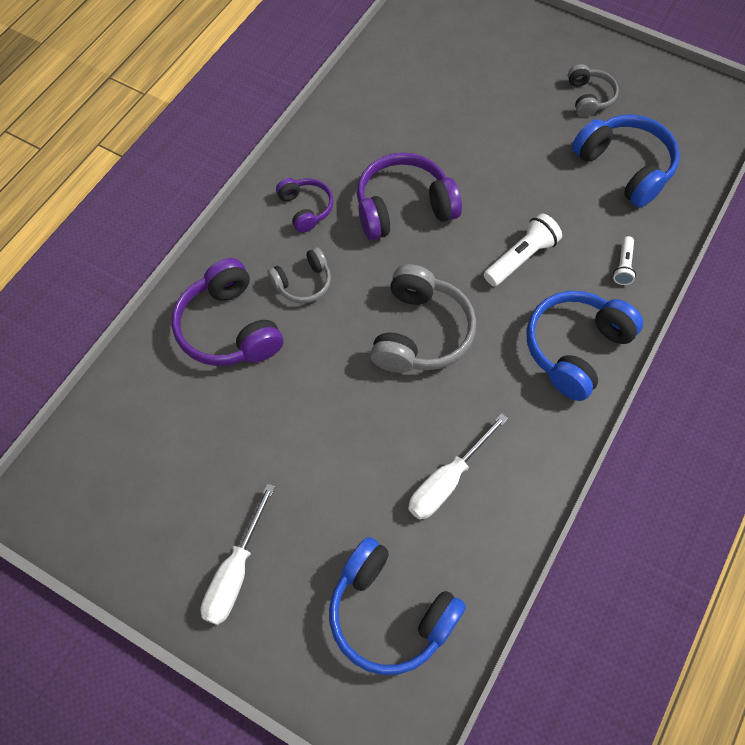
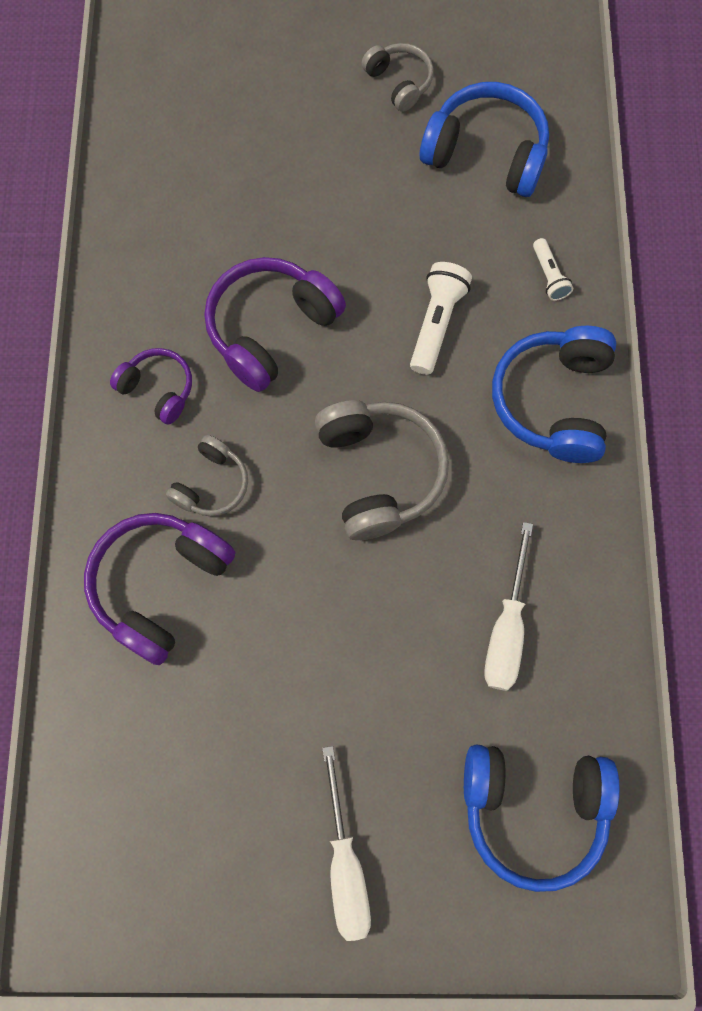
camera: 30 degrees left, 10 degrees up
(229, 328) = (161, 585): purple headphones -> purple headphones turned 90 degrees clockwise

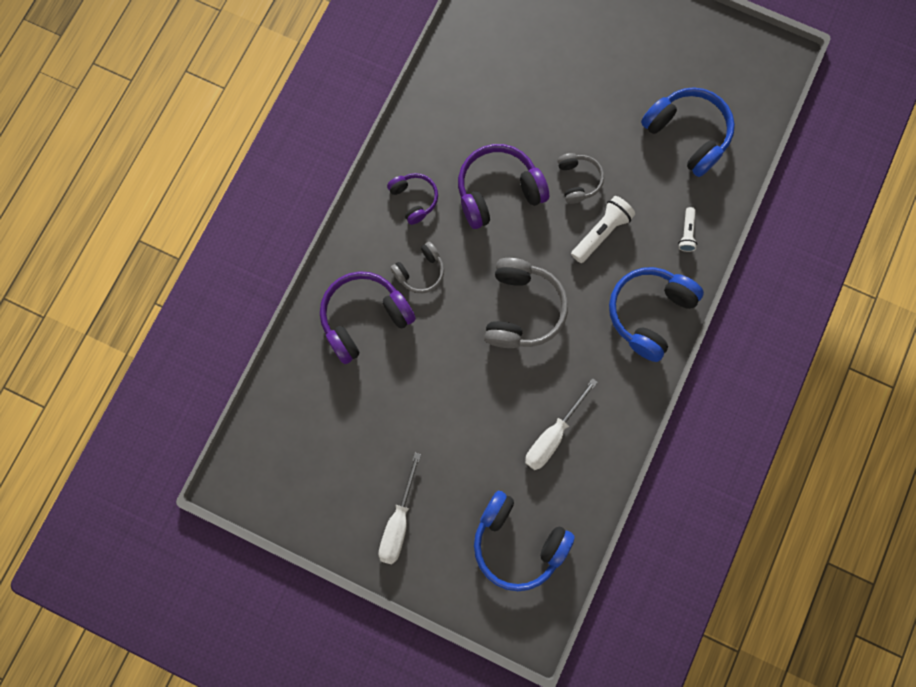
camera: 25 degrees right, 5 degrees up
(399, 82) = (654, 63): grey headphones -> grey headphones (578, 181)

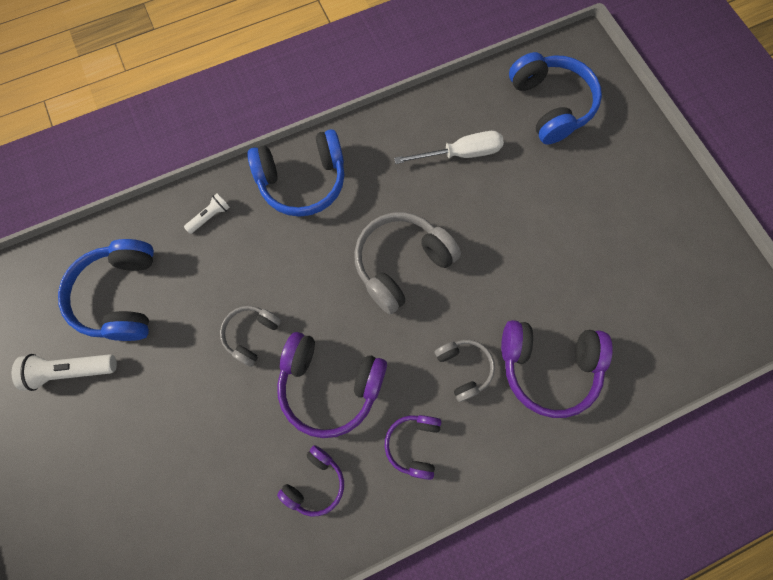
camera: 140 degrees left, 5 degrees down
(398, 521) = (635, 184): white screwdriver -> none
(420, 271) = (463, 368): grey headphones -> grey headphones turned 60 degrees clockwise
(456, 131) = (315, 482): none -> purple headphones
(601, 233) = (277, 273): white flashlight -> white flashlight (71, 370)

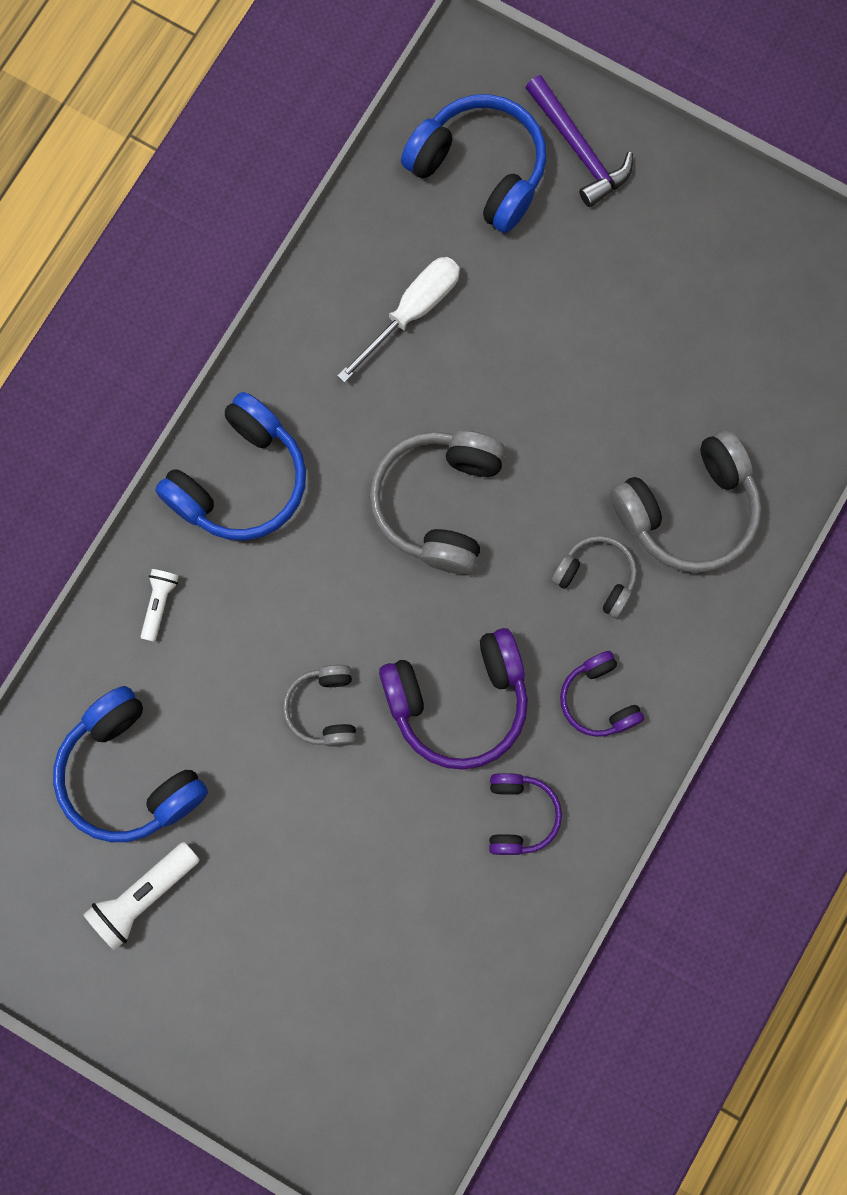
camera: 35 degrees left, 5 degrees up
(547, 366) = (688, 510): purple headphones -> grey headphones
(614, 127) = (578, 149): none -> purple hammer

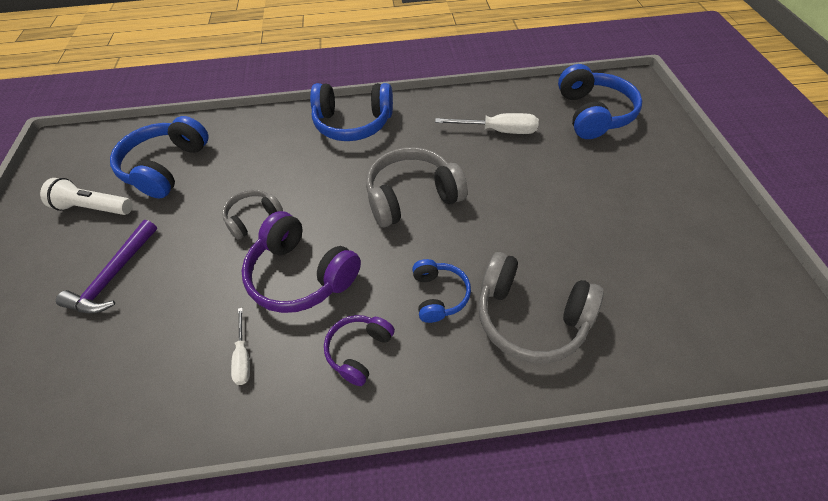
camera: 55 degrees right, 25 degrees down
(159, 604) = (266, 131): white flashlight -> none
(519, 815) = (243, 357): purple headphones -> white screwdriver
(578, 149) = (652, 139): purple hammer -> purple hammer (114, 276)
(596, 578) = (438, 295): grey headphones -> blue headphones

